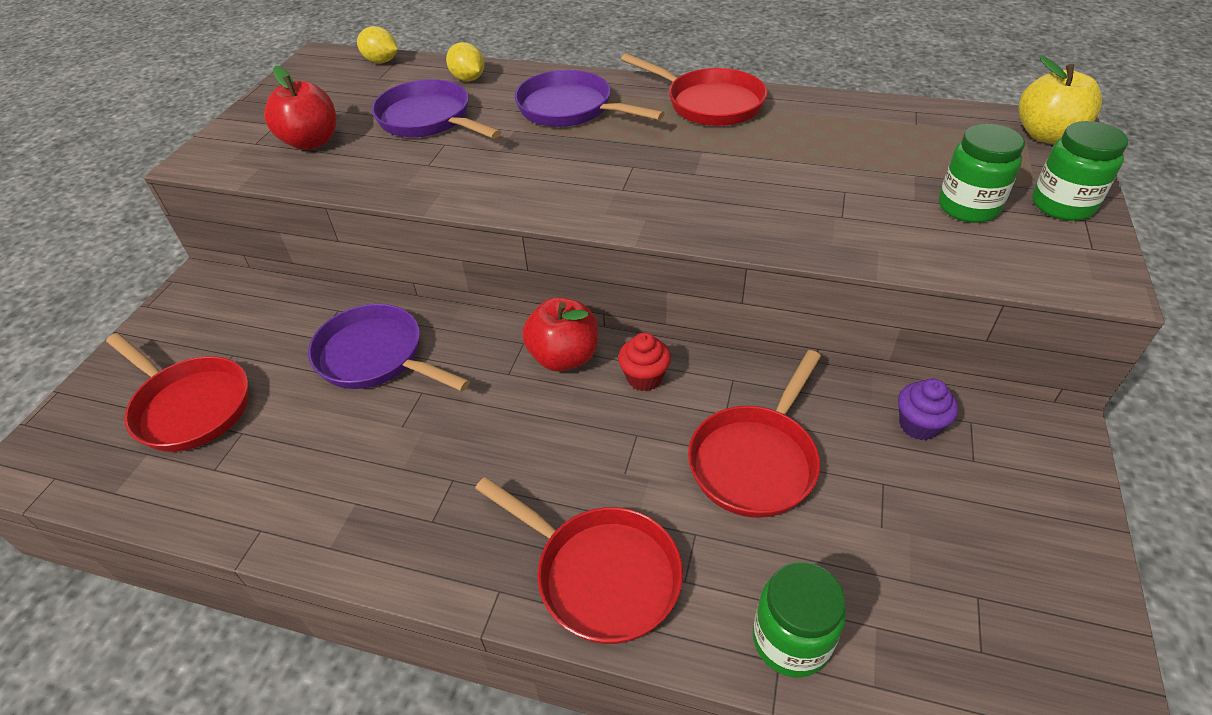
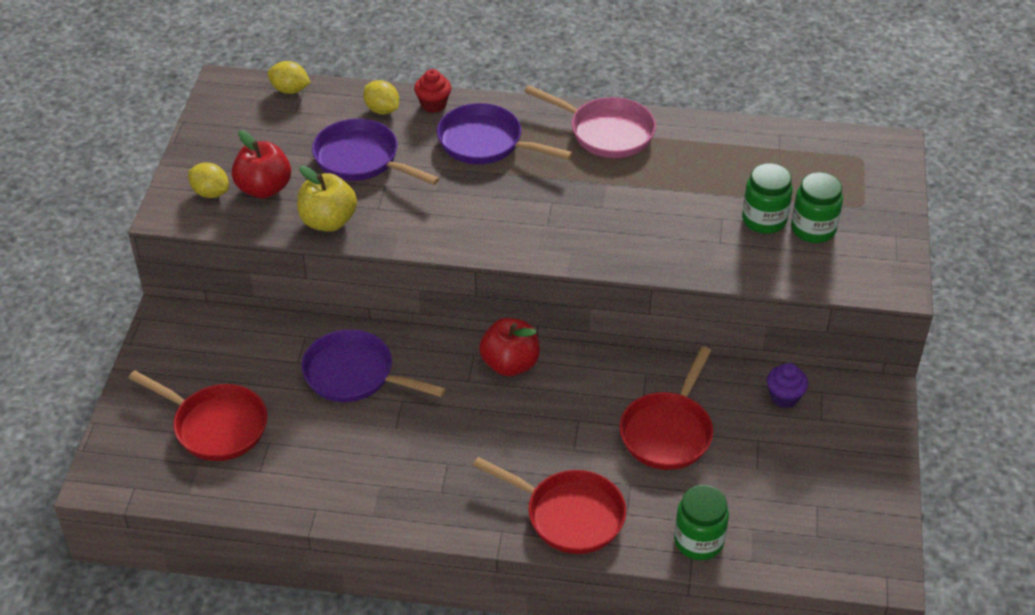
camera: 10 degrees left, 0 degrees up
(252, 144) = (210, 193): none -> yellow lemon
(644, 378) = (577, 376): red cupcake -> red cupcake (433, 104)
(709, 103) = (606, 132): red pan -> pink pan
(1047, 135) = (880, 156): yellow apple -> yellow apple (328, 221)
(1062, 205) = (881, 224): green jar -> green jar (764, 220)

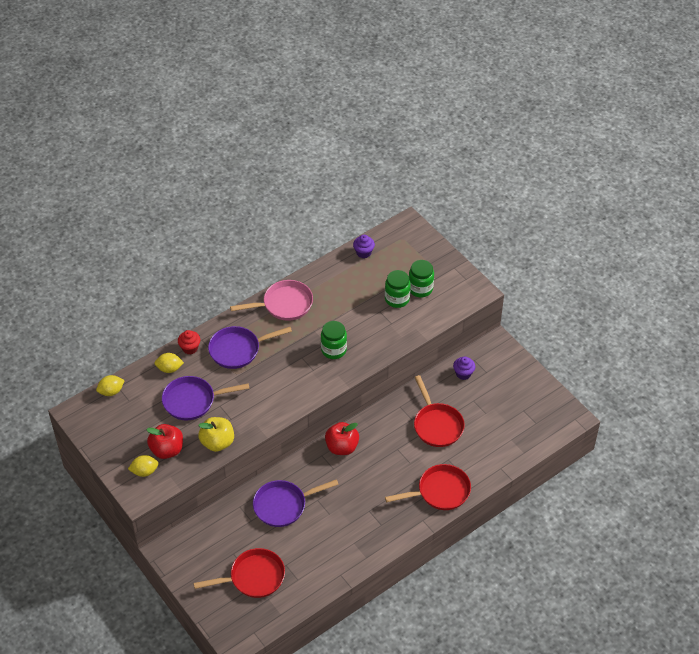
camera: 45 degrees left, 5 degrees up
(698, 541) = (498, 461): green jar -> green jar (333, 350)
(786, 141) = (363, 252): none -> purple cupcake

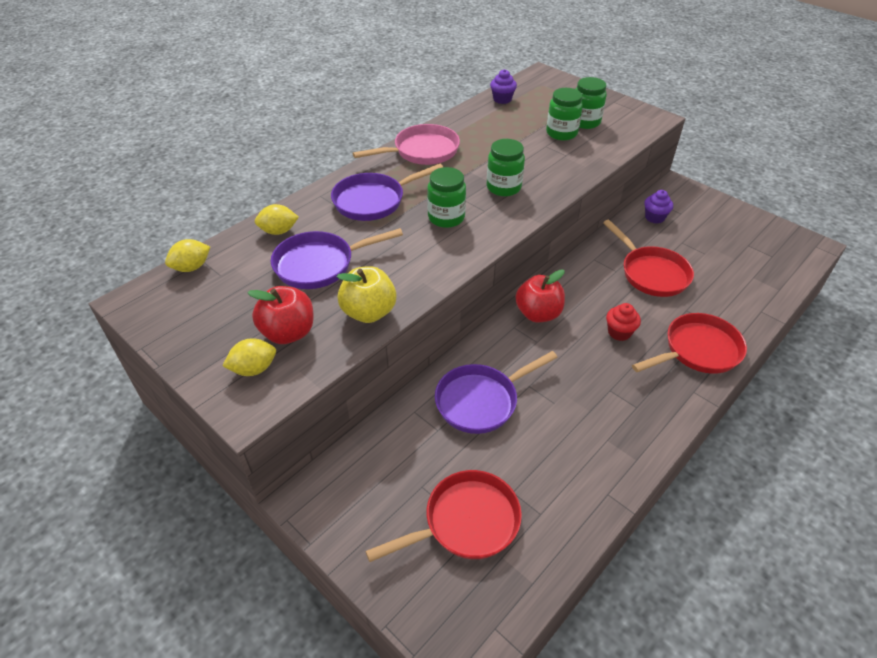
camera: 10 degrees left, 5 degrees down
(190, 348) = (305, 206): red cupcake -> red cupcake (619, 332)
(285, 372) = (446, 217): none -> green jar

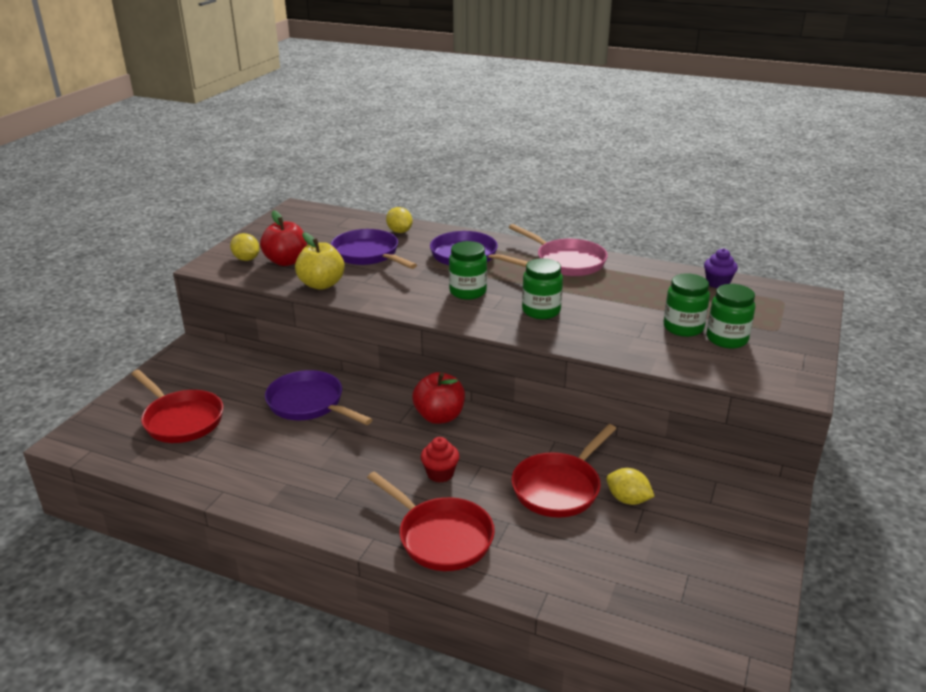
camera: 70 degrees right, 15 degrees down
(192, 267) = (340, 215): yellow lemon -> yellow lemon (628, 499)
(654, 217) = (678, 479): purple cupcake -> none

